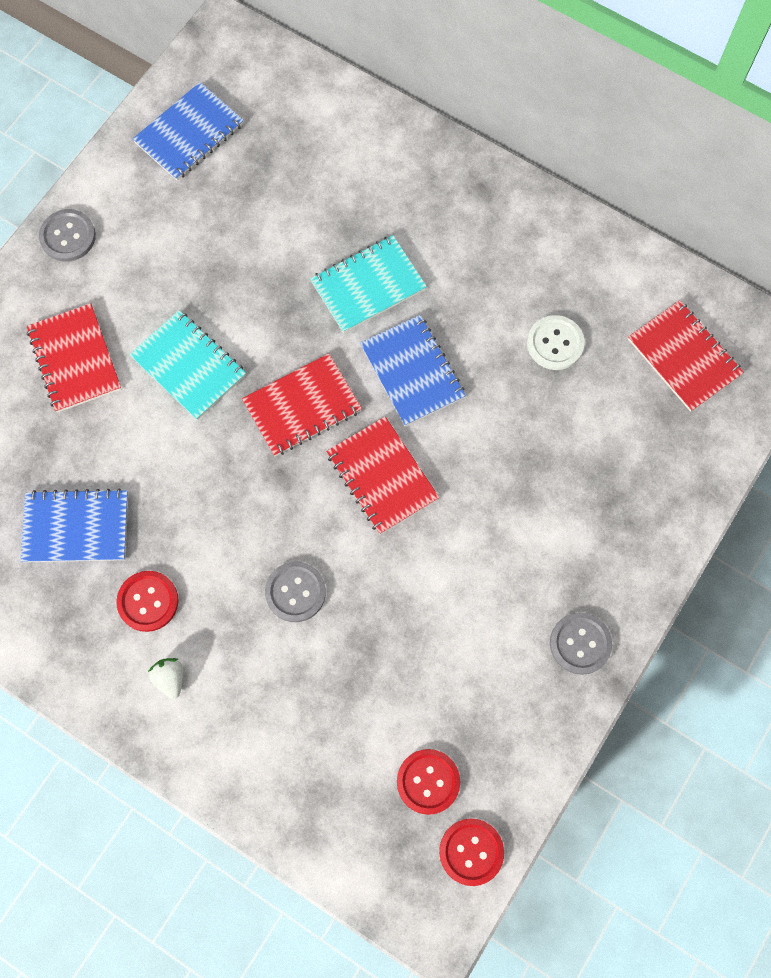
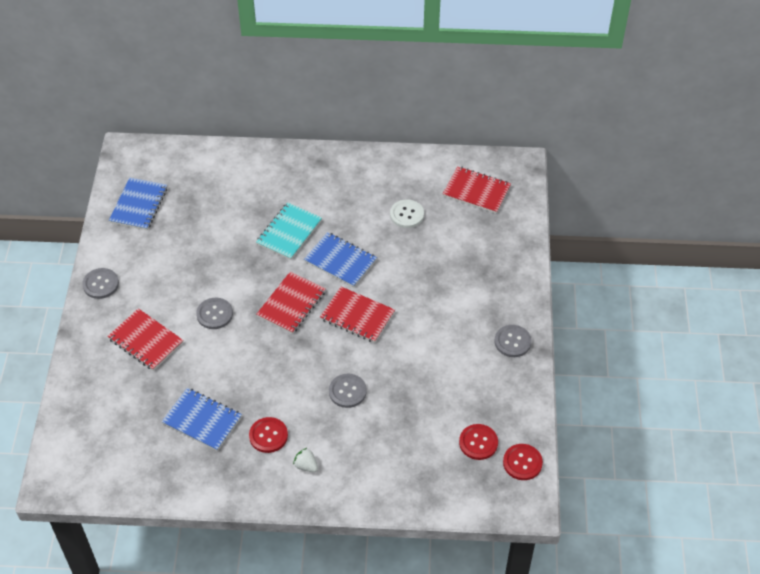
camera: 30 degrees left, 20 degrees down
(76, 527) = (202, 420): blue notebook -> blue notebook turned 60 degrees clockwise
(189, 366) = (214, 314): turquoise notebook -> grey button

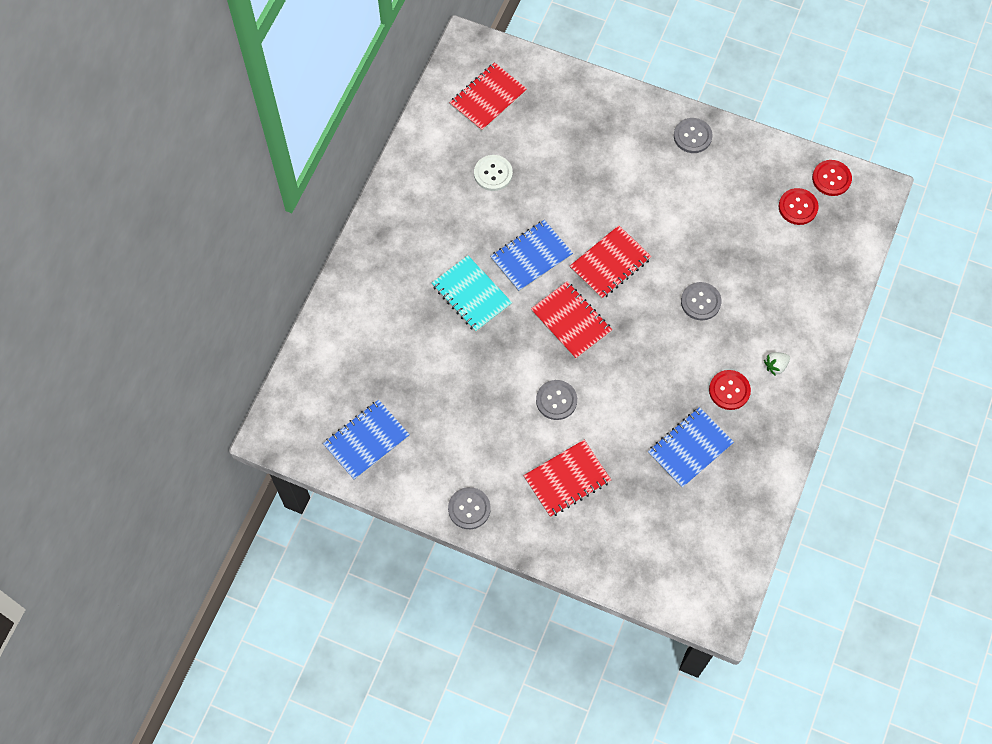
camera: 70 degrees left, 15 degrees up
(139, 205) = (366, 440): blue notebook -> blue notebook turned 75 degrees counterclockwise

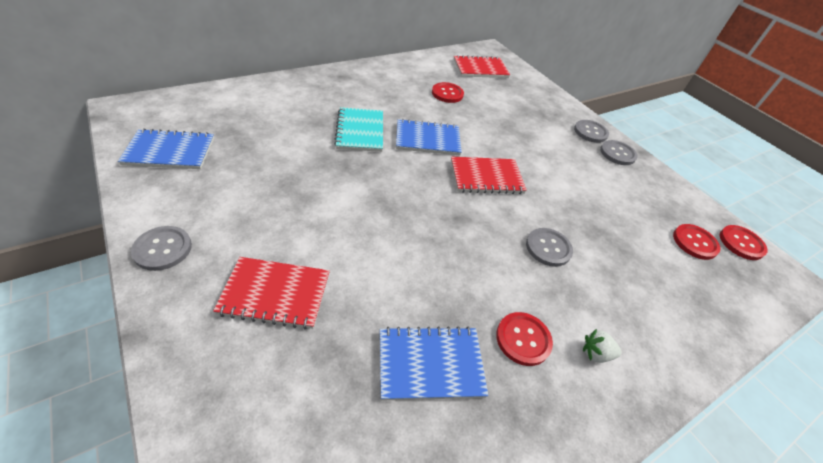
camera: 30 degrees right, 20 degrees down
(493, 173) = (447, 94): white button -> red button
(556, 400) = (343, 228): grey button -> grey button (590, 132)
(571, 321) = (417, 188): red notebook -> none

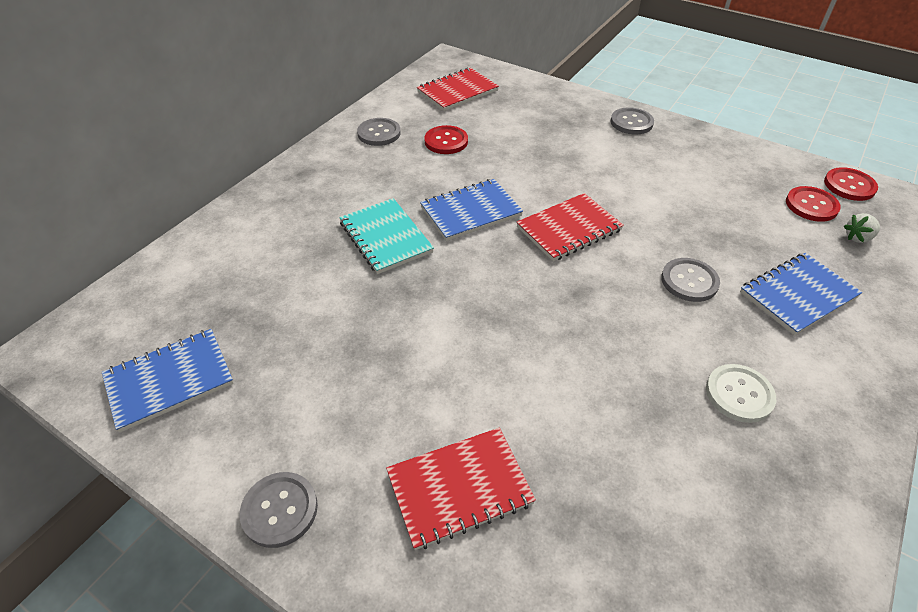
camera: 20 degrees left, 0 degrees up
(430, 364) = (676, 471): blue notebook -> blue notebook (797, 295)
(523, 339) = (739, 394): red button -> white button
(596, 353) = (810, 371): white strawberry -> white strawberry (857, 238)
(617, 154) = (675, 137): grey button -> grey button (379, 133)

